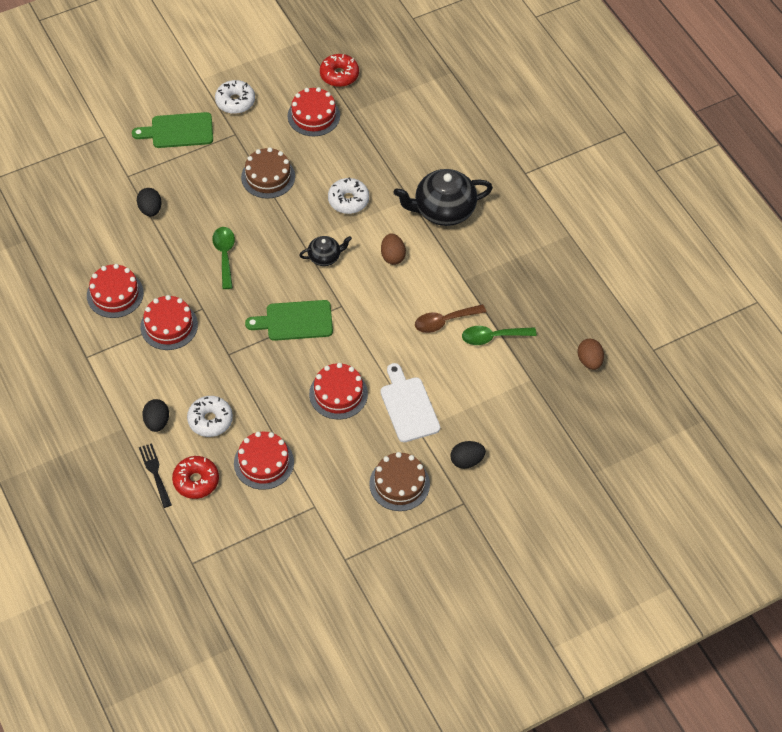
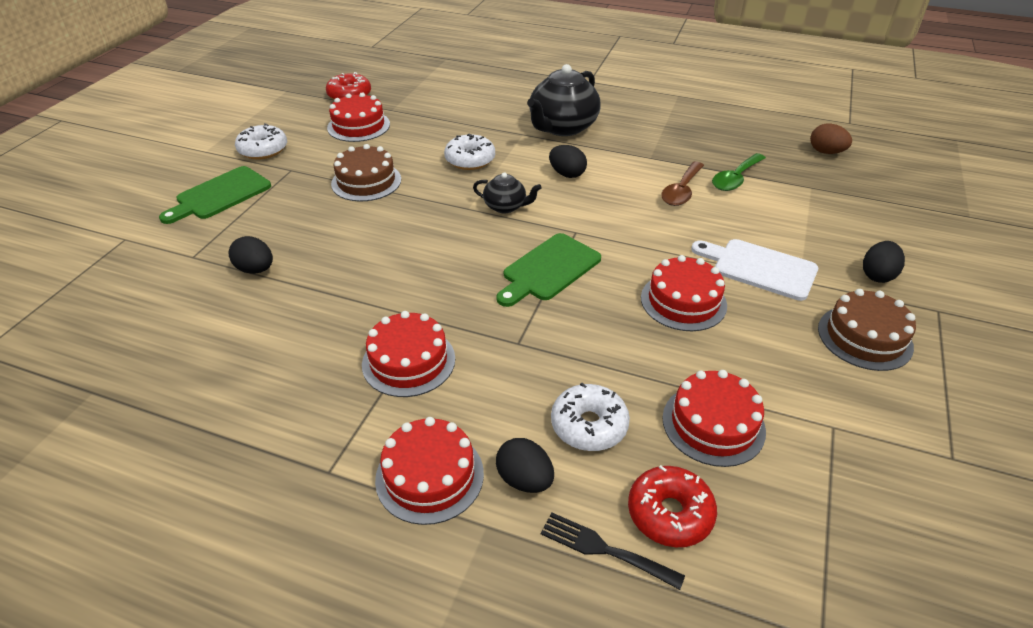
camera: 40 degrees left, 15 degrees down
(115, 294) = (295, 373): red cake -> red cake (429, 476)
(225, 255) = (397, 260): green spoon -> none
(325, 257) = (505, 206): black teapot -> black teapot turned 75 degrees clockwise
(392, 256) = (567, 174): brown egg -> black egg

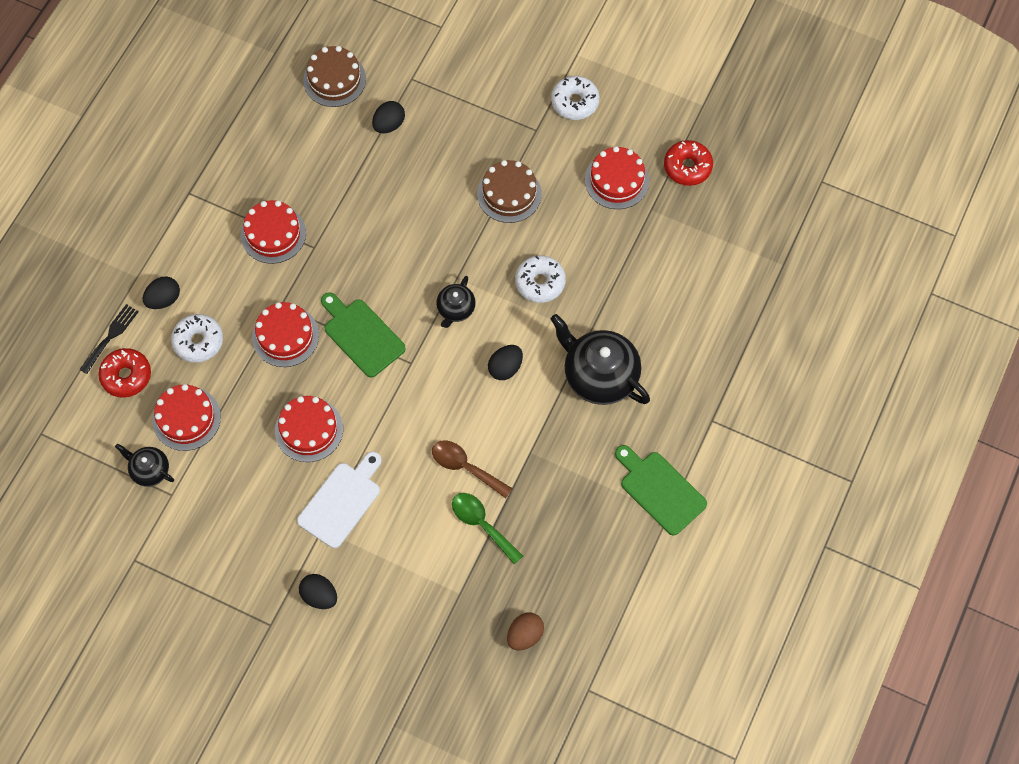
camera: 95 degrees right, 25 degrees up
(220, 195) = (498, 81): green cutting board -> green cutting board (660, 490)
(429, 476) = (176, 247): red cake -> red cake (285, 336)
(810, 458) = (150, 470): none -> black teapot
(864, 337) = (249, 552): brown cake -> brown cake (334, 79)

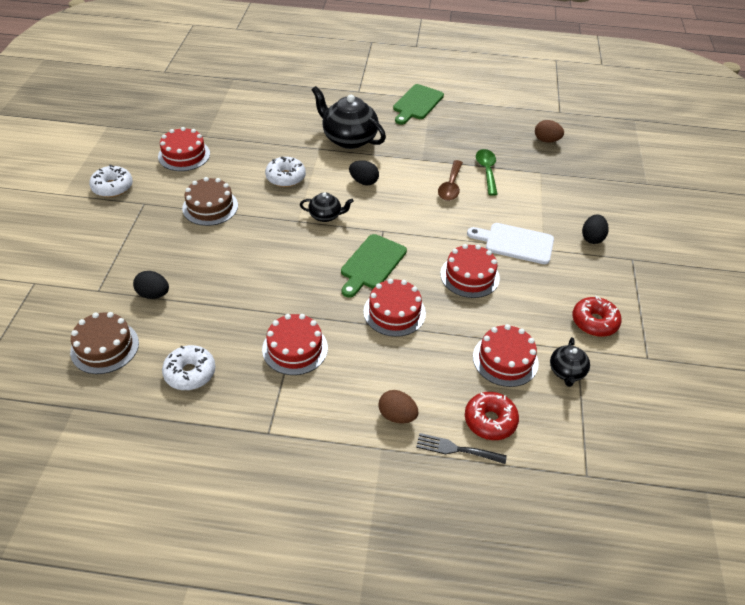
camera: 110 degrees left, 20 degrees down
(164, 299) = (397, 416): black egg -> brown egg
(198, 341) = (428, 373): white donut -> white donut (190, 373)
(482, 524) = (487, 171): green spoon -> green spoon turned 150 degrees clockwise
(599, 375) = (349, 139): black teapot -> black teapot turned 105 degrees clockwise
(687, 167) = (164, 125): red donut -> red donut (594, 322)

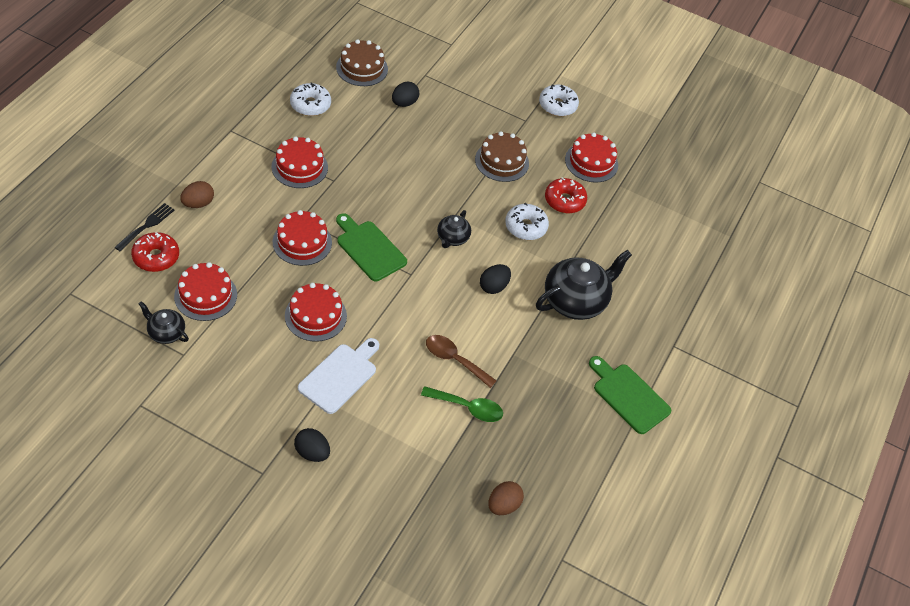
camera: 105 degrees right, 5 degrees up
(594, 322) = (204, 386): red donut -> red donut (564, 200)

